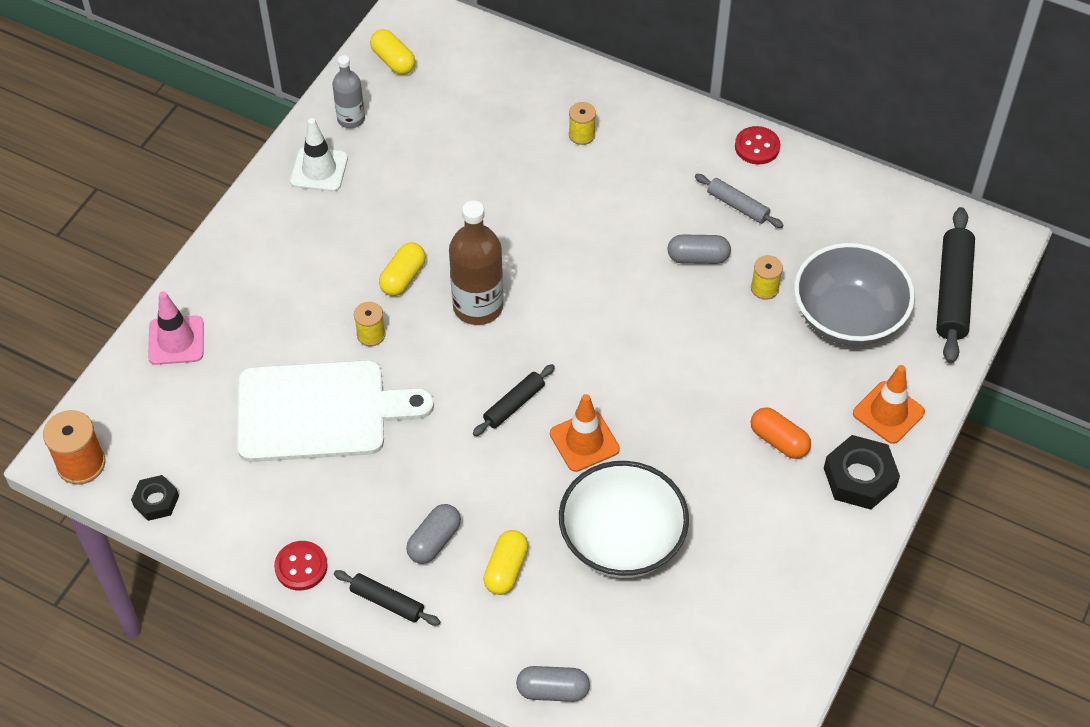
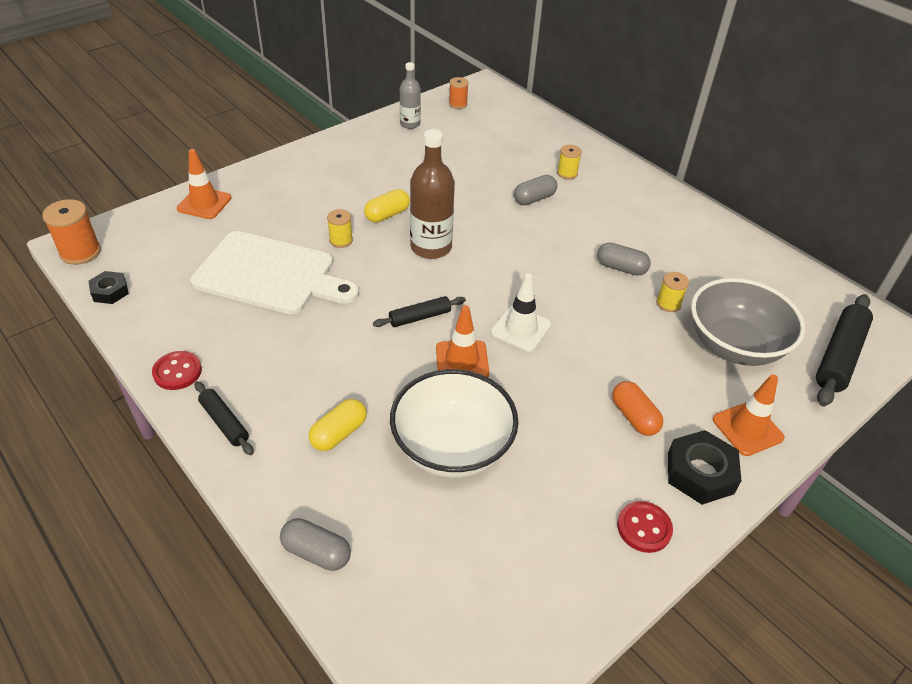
camera: 20 degrees right, 10 degrees down
(176, 340) = (204, 203): pink traffic cone -> orange traffic cone
(319, 169) = (370, 143): white traffic cone -> white traffic cone (521, 329)
(393, 61) = (458, 104): yellow capsule -> orange spool
(434, 541) = (294, 390): grey capsule -> grey capsule (534, 199)
(737, 206) = (668, 245): grey rolling pin -> none
(757, 147) = (700, 215): red button -> red button (644, 528)

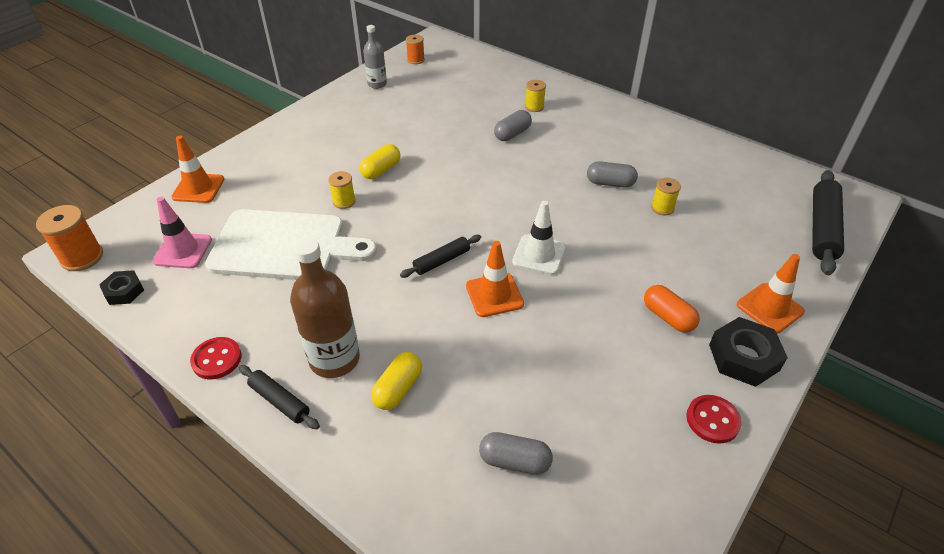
camera: 10 degrees left, 0 degrees up
(174, 262) = (183, 250): none -> pink traffic cone
(316, 552) = (412, 514): grey capsule -> grey capsule (515, 461)
(431, 247) = (432, 194): brown bottle -> brown bottle (334, 359)
(452, 447) = (511, 380): white bowl -> none
(734, 346) = (732, 235): grey bowl -> none

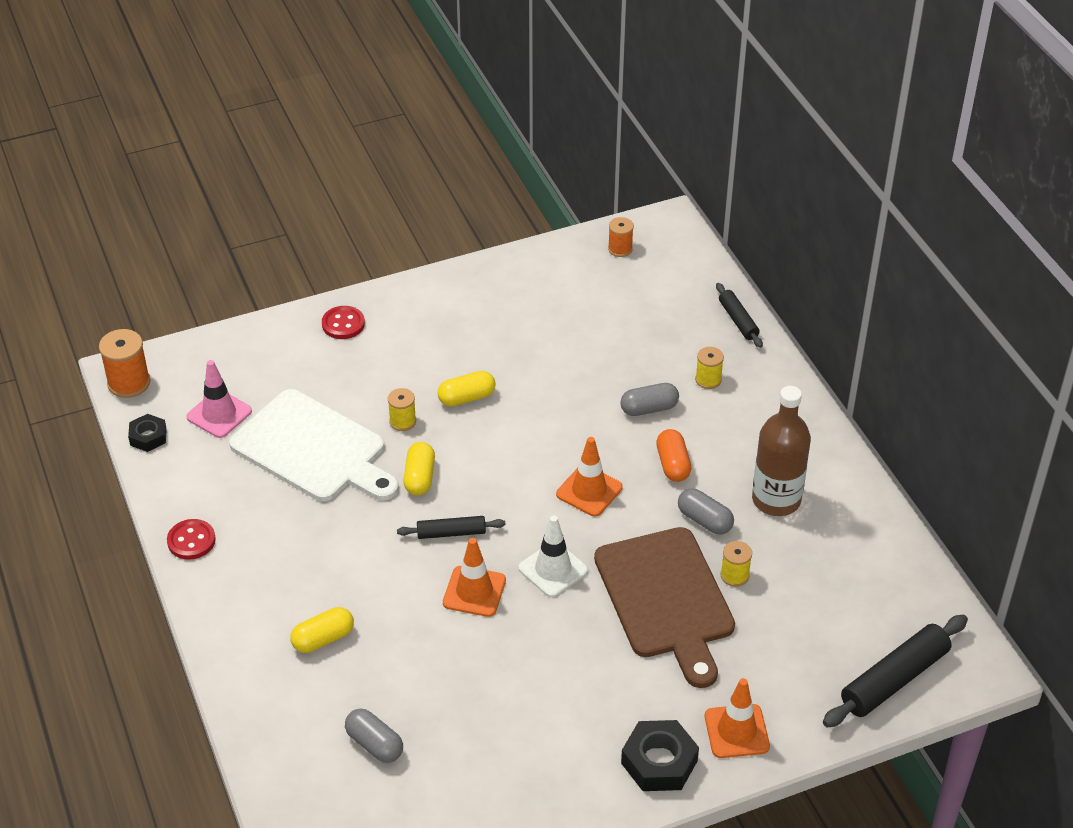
camera: 30 degrees right, 0 degrees up
(198, 188) = (270, 344): orange traffic cone -> orange traffic cone (589, 491)
(279, 401) = (221, 603): black rolling pin -> black rolling pin (738, 320)
(334, 359) = (288, 587): brown bottle -> brown bottle (776, 500)
(377, 84) = (546, 271): grey bottle -> none
(386, 233) = (419, 477): none -> yellow capsule
(634, 241) = (666, 599): none -> brown cutting board
(668, 317) = (623, 691): orange capsule -> orange capsule (673, 464)
(712, 420) = (573, 797): red button -> red button (343, 324)

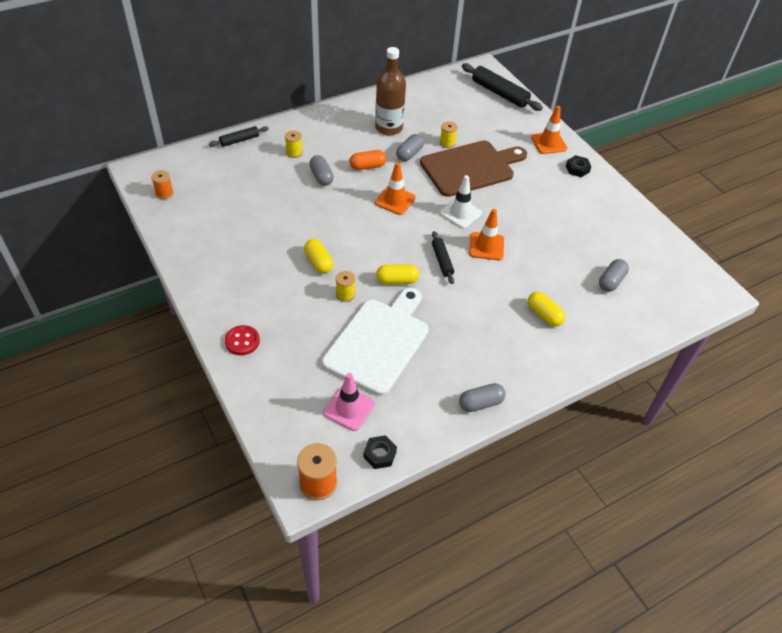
camera: 100 degrees left, 5 degrees up
(191, 541) = (481, 403): red button -> grey capsule
(659, 762) = (577, 169): black nut -> black nut, size x0.61

